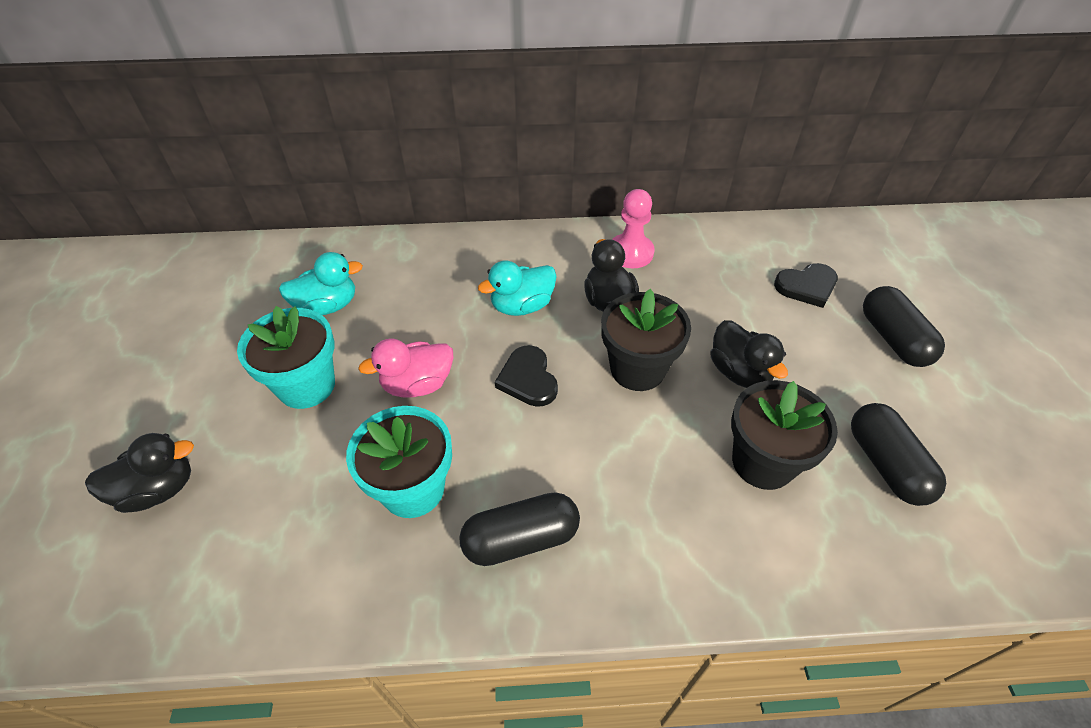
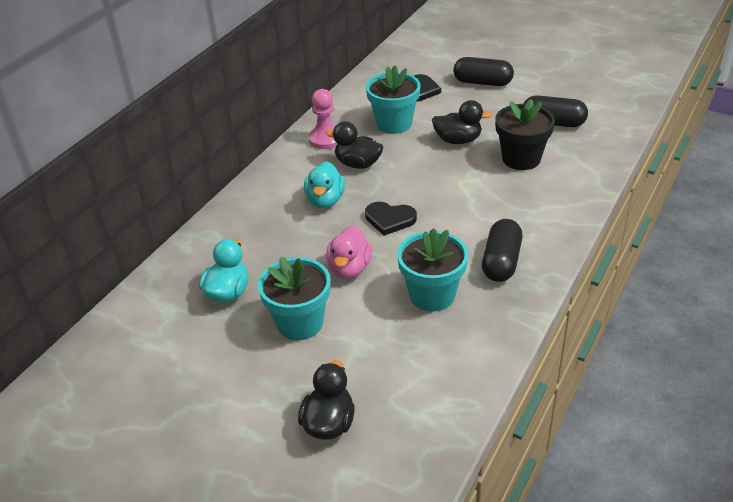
camera: 55 degrees left, 10 degrees down
(637, 369) = (422, 174): black flower pot -> none
(714, 295) = (394, 124): none -> turquoise flower pot

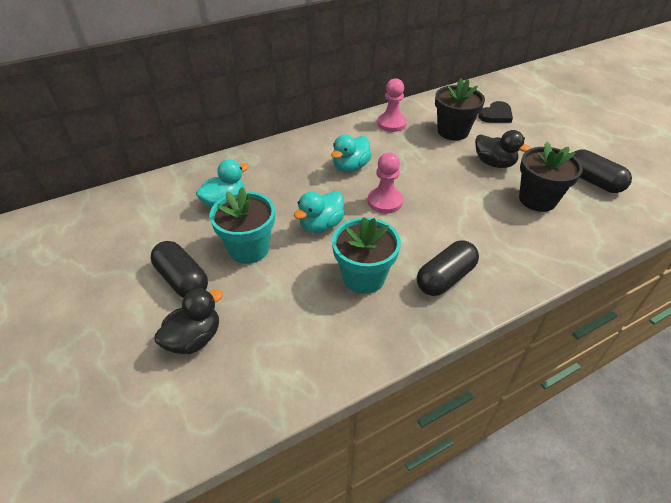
camera: 30 degrees right, 5 degrees up
(349, 268) = (321, 225): pink duck -> turquoise duck
(358, 164) = (398, 150): black duck -> none
(389, 219) = (385, 201): black heart -> pink pawn
(394, 124) = (453, 131): turquoise flower pot -> black flower pot
(482, 82) = (554, 127): black capsule -> black capsule (182, 280)

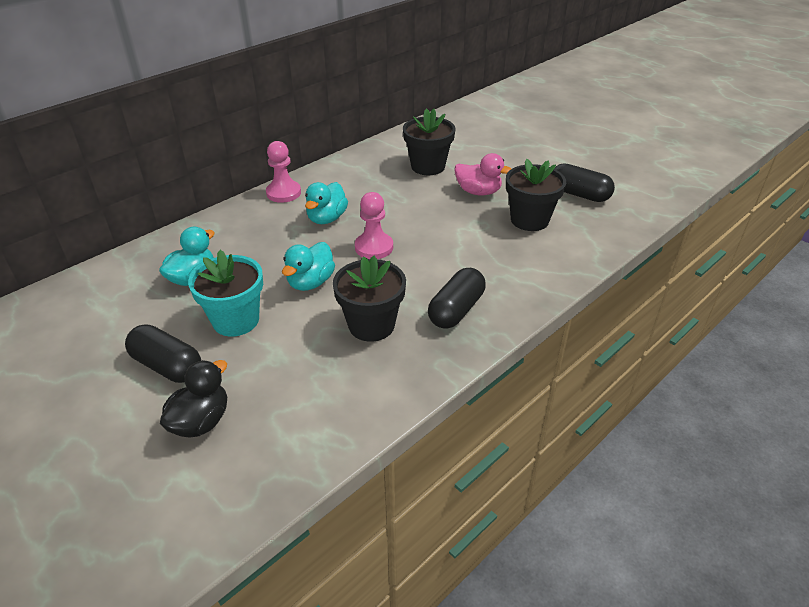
camera: 15 degrees left, 5 degrees down
(363, 277) = (371, 325): turquoise flower pot -> black flower pot
(391, 123) = (360, 168): pink pawn -> pink pawn (283, 193)
(494, 163) = (478, 192): black duck -> pink duck
(496, 115) = (468, 144): black heart -> none

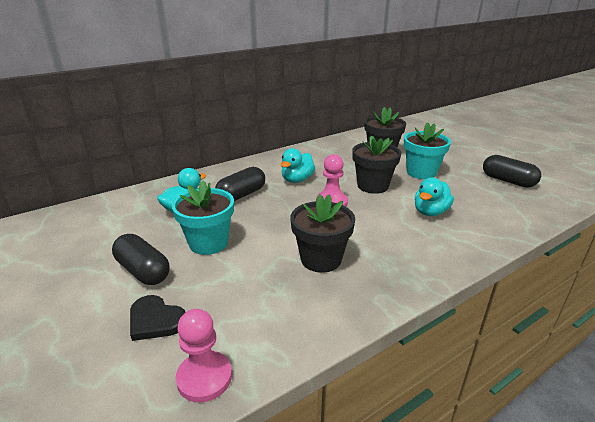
camera: 10 degrees right, 10 degrees down
(201, 421) = (155, 320): black duck -> black heart
(283, 193) = (267, 161): pink pawn -> pink pawn (204, 377)
(310, 282) = (275, 222): turquoise duck -> turquoise duck (430, 212)
(456, 310) = (397, 256): black capsule -> black capsule (241, 195)
(478, 192) = (421, 172): pink duck -> turquoise flower pot
(529, 220) = (465, 195): black flower pot -> black flower pot (372, 186)

